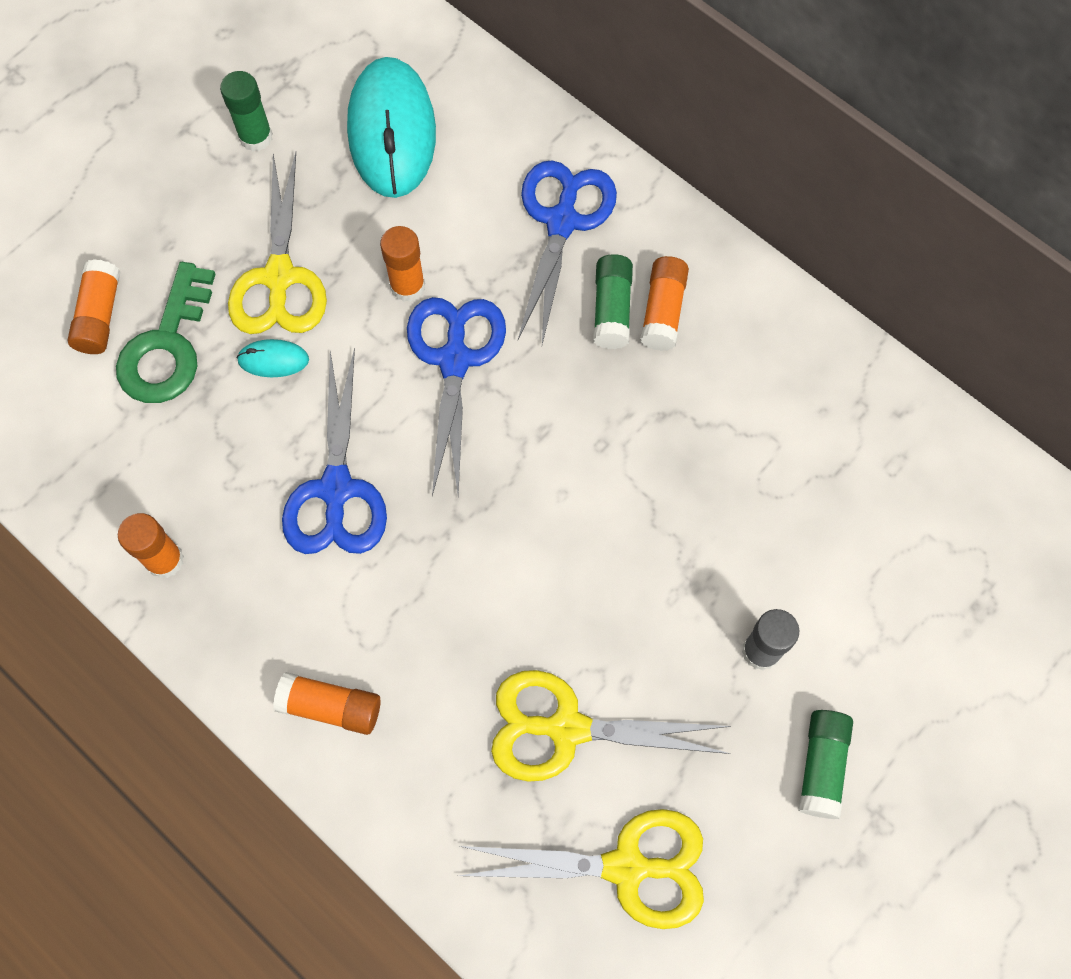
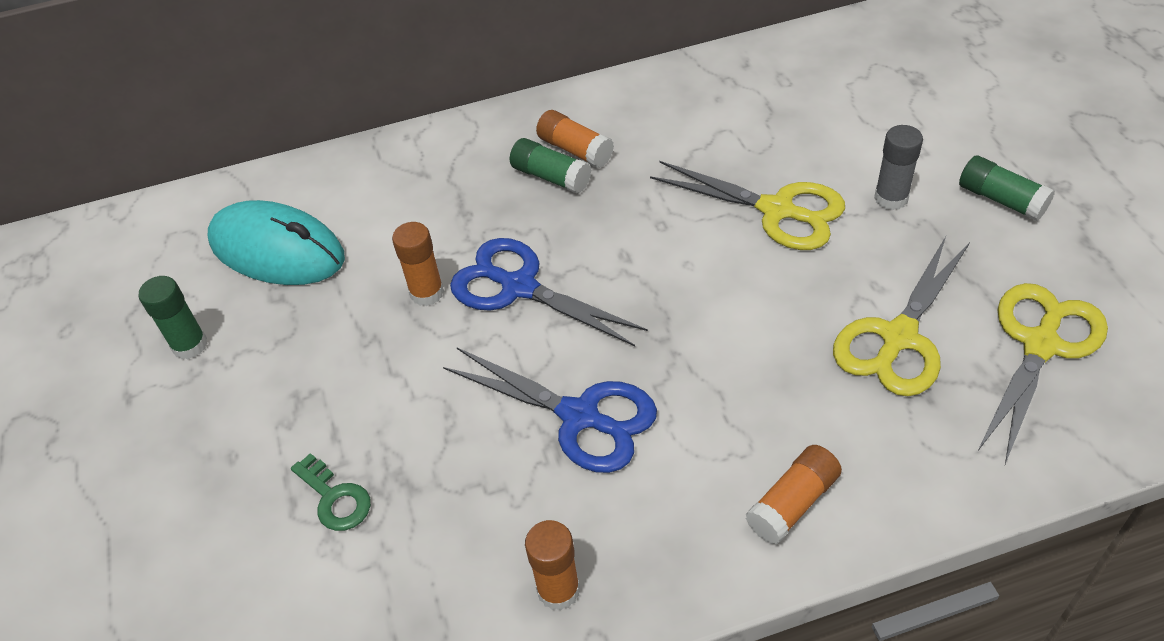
camera: 55 degrees left, 20 degrees down
(100, 316) = (253, 546): orange glue stick -> none
(167, 346) = (335, 498): green key -> green key, size x0.59
(273, 360) = (418, 416): turquoise mouse -> none
(279, 277) = (341, 380): yellow scissors -> yellow scissors (777, 210)
(562, 221) = (453, 177): blue scissors -> none

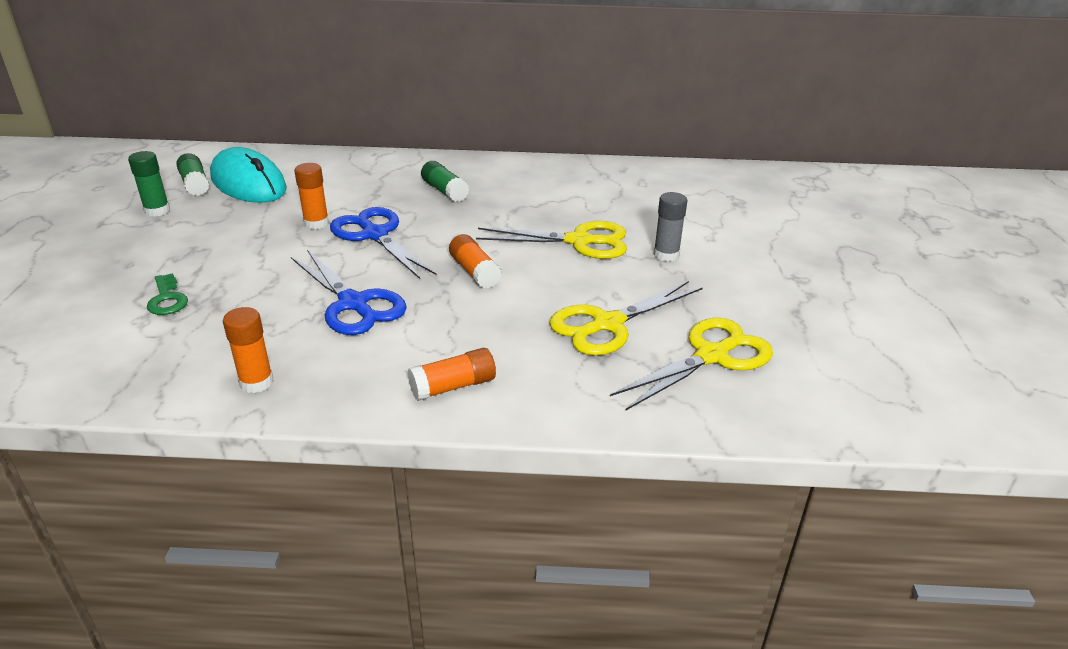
camera: 15 degrees right, 15 degrees down
(575, 150) = (472, 183): orange glue stick -> orange glue stick (474, 272)
(777, 210) = (579, 241): yellow scissors -> yellow scissors turned 45 degrees counterclockwise
(1001, 200) = (748, 275): green glue stick -> green glue stick (195, 184)

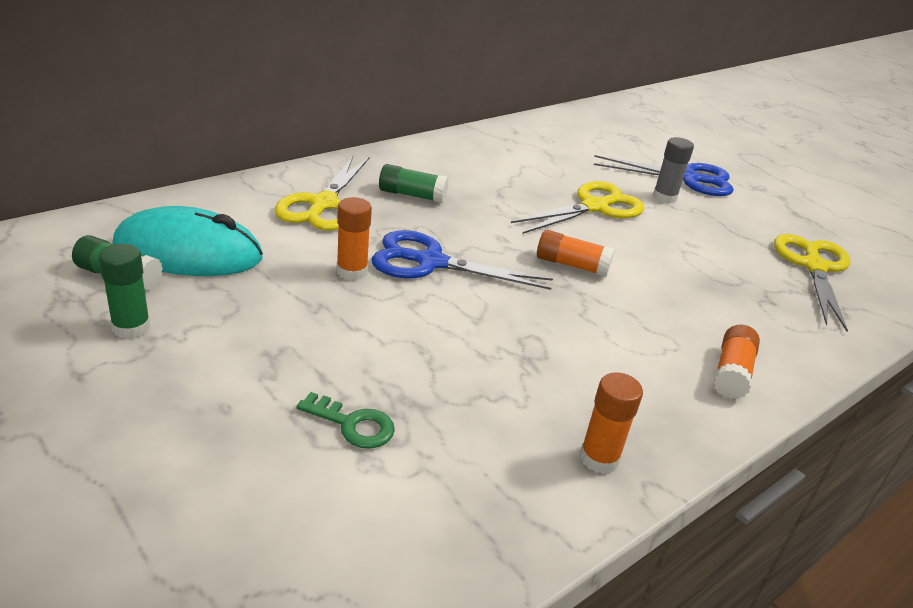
camera: 45 degrees left, 0 degrees up
(353, 304) = (536, 339): blue scissors -> blue scissors (687, 179)
(607, 324) = (726, 270): yellow scissors -> yellow scissors (323, 204)

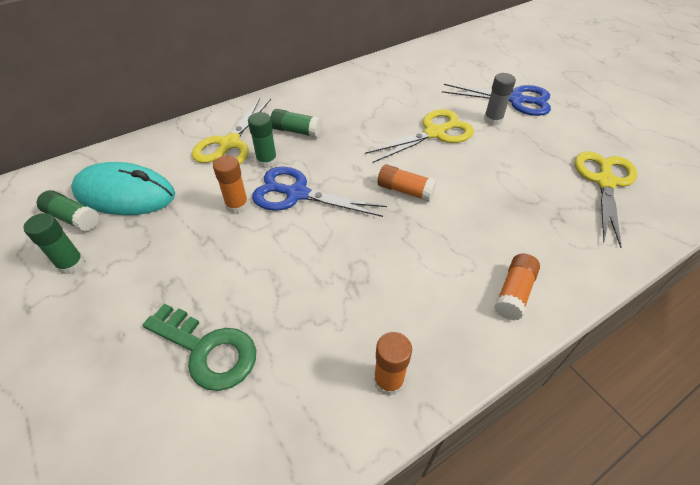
camera: 10 degrees right, 15 degrees up
(353, 424) = (208, 350): green key -> green key, size x1.69
(380, 225) = (267, 161): none -> green glue stick

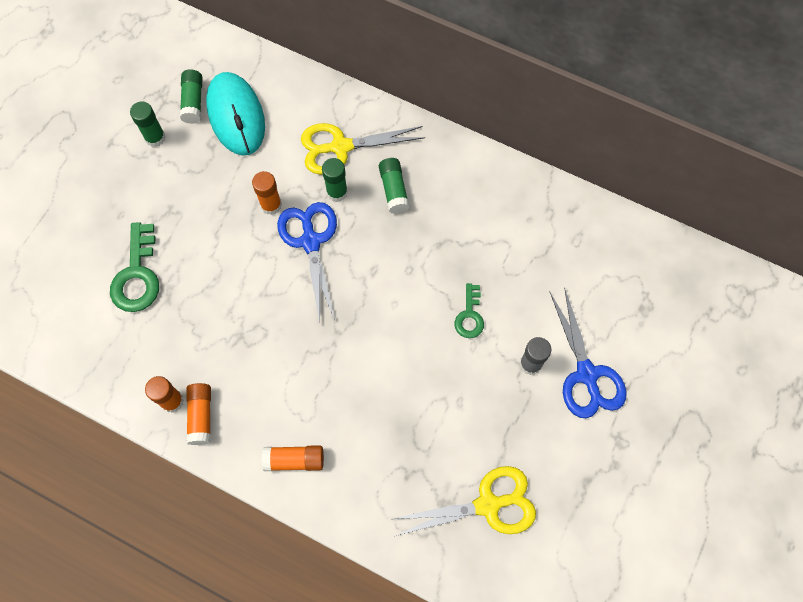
camera: 60 degrees right, 20 degrees up
(405, 191) = (366, 327): orange glue stick -> orange glue stick (201, 416)
(434, 133) = (470, 316): yellow scissors -> green key

